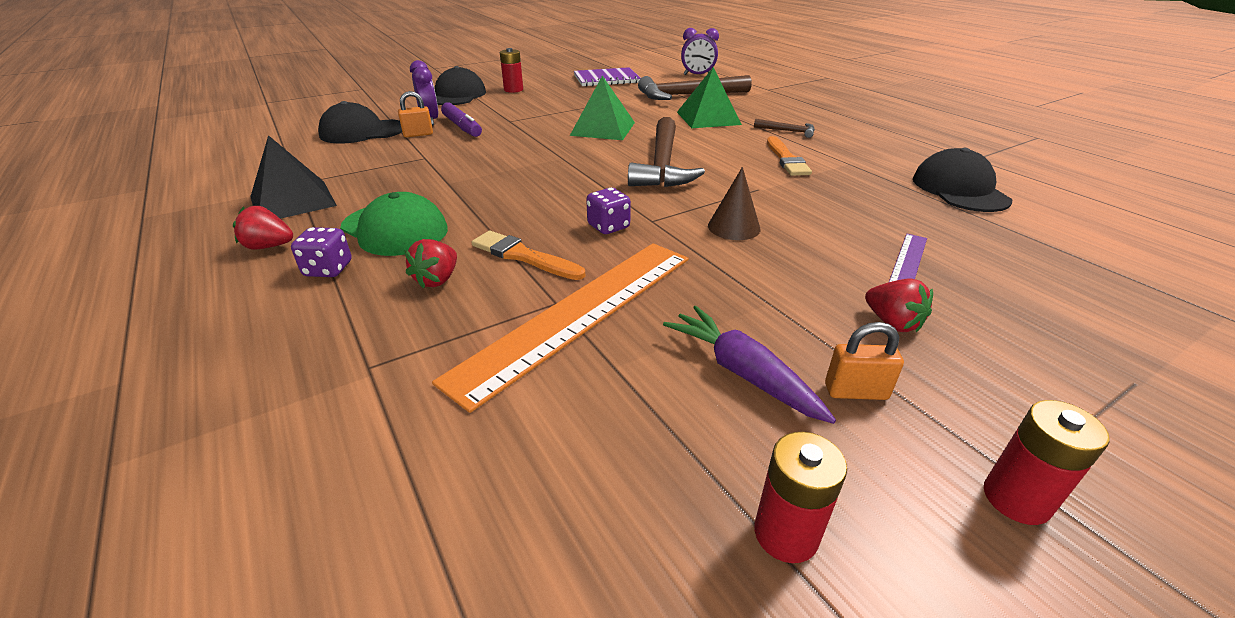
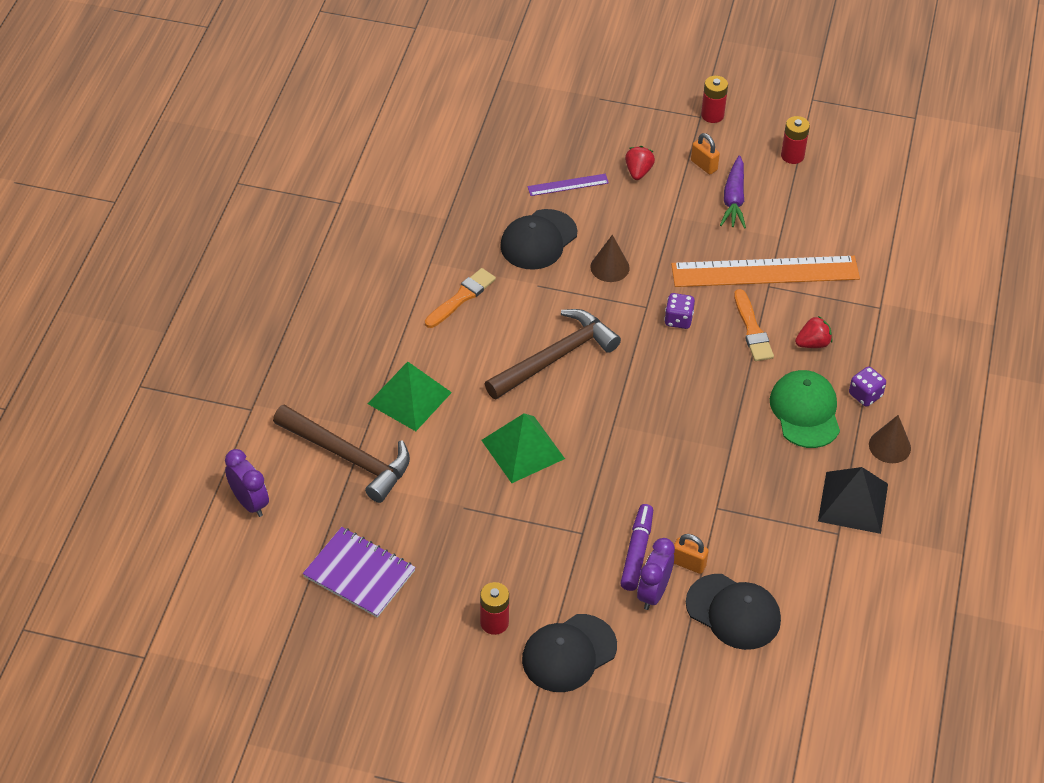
camera: 135 degrees left, 15 degrees up
(269, 246) = (889, 446): red strawberry -> brown cone
(788, 131) = (388, 327): brown hammer -> none
(959, 189) = (423, 194): black cap -> black cap (538, 240)

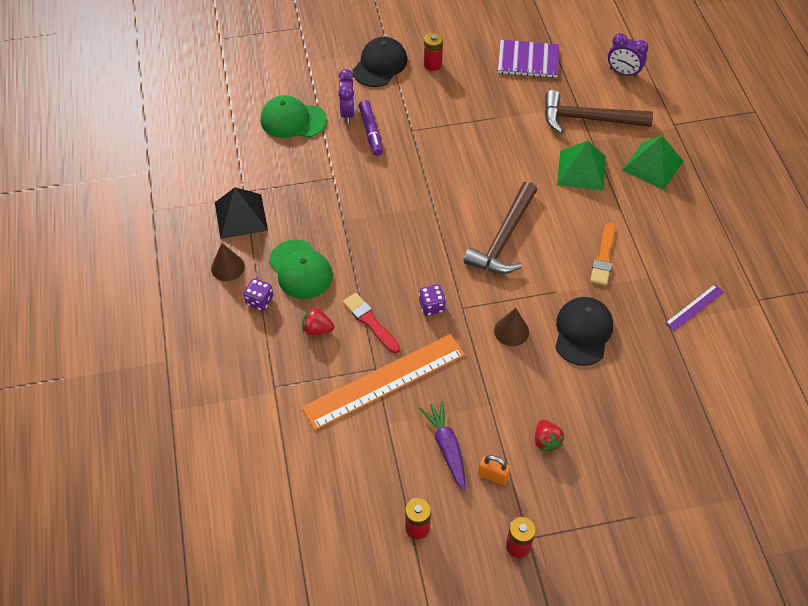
camera: 155 degrees right, 5 degrees up
(523, 449) = (483, 166): green pyramid -> green pyramid (653, 165)
(568, 185) = (596, 398): purple ruler -> purple ruler (694, 307)
(688, 564) = (334, 137): orange padlock -> none
(733, 612) = (293, 120): black cap -> green cap
(752, 329) = (370, 321): orange brush -> red brush
(813, 343) = (317, 329): red strawberry -> red strawberry turned 60 degrees clockwise

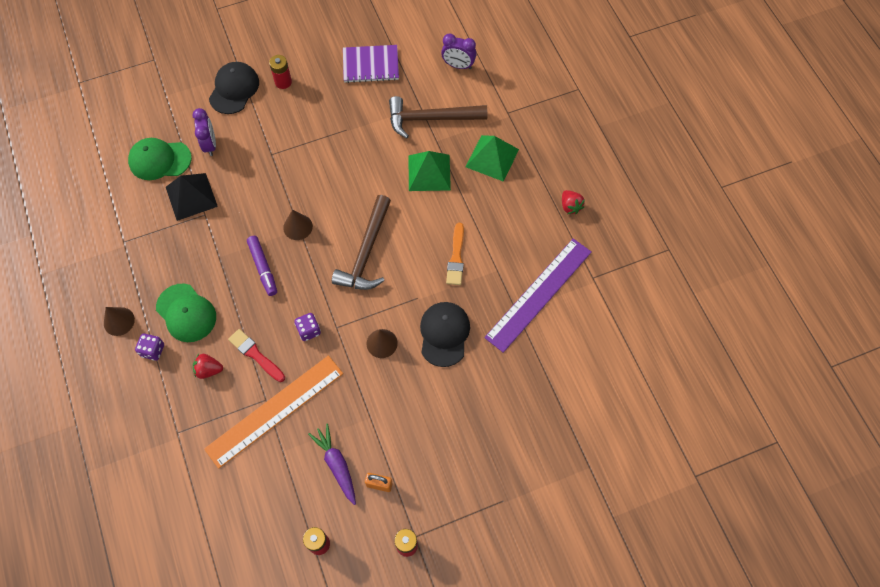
camera: 10 degrees left, 10 degrees up
(240, 216) = (124, 267): black pyramid -> black pyramid (191, 196)
(371, 131) = (234, 161): purple marker -> purple marker (263, 267)
(431, 203) = (298, 227): none -> brown cone
(546, 441) = (422, 444): red strawberry -> red strawberry (570, 206)
(694, 307) = (539, 294): purple ruler -> purple ruler, size x2.22

